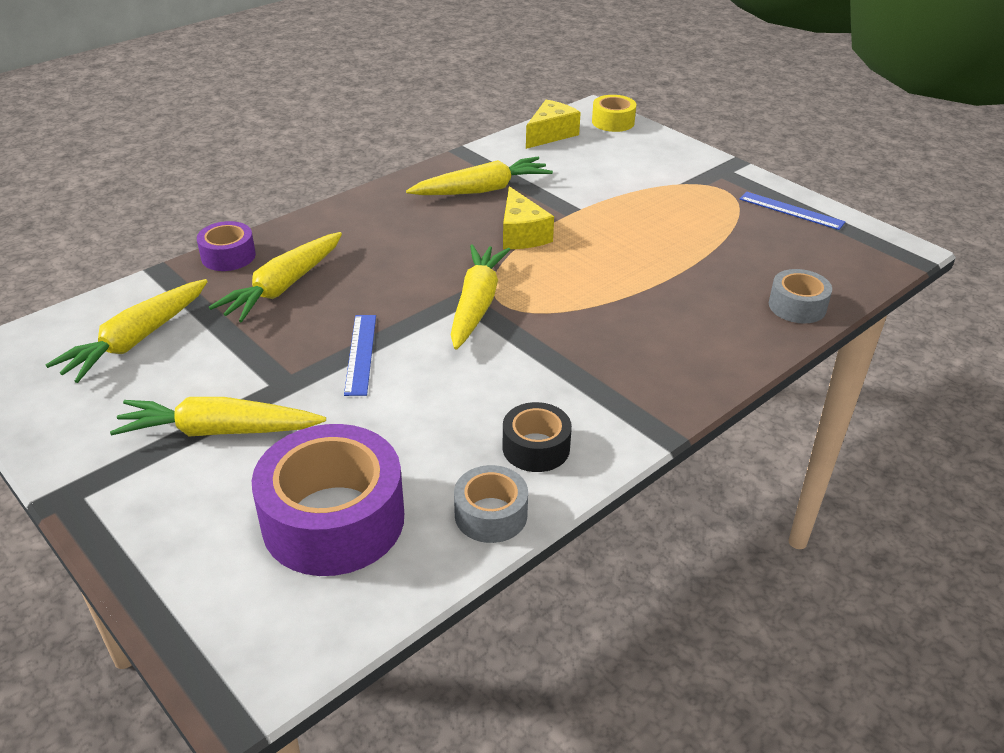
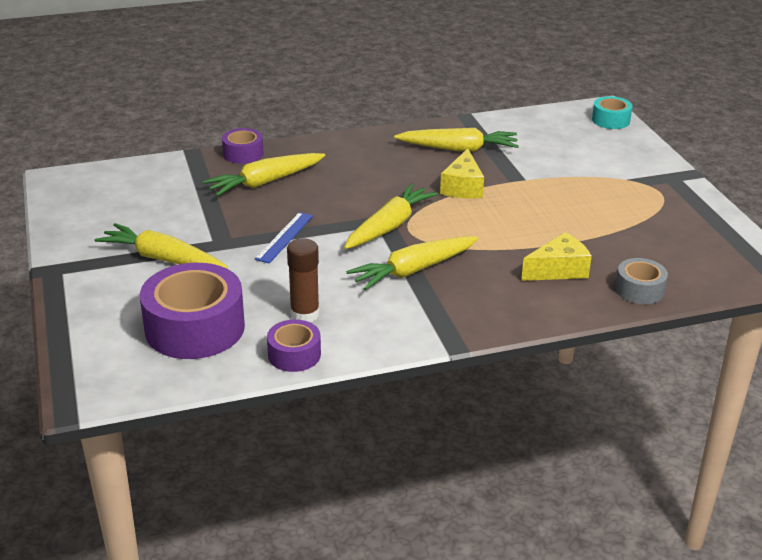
camera: 25 degrees right, 5 degrees down
(136, 340) = (149, 192): yellow carrot -> yellow carrot (413, 270)
(462, 452) = (305, 314): none -> brown glue stick
(491, 515) = (294, 354): grey tape -> purple tape
(536, 448) = (356, 325): black tape -> none
(550, 134) = (549, 119): yellow cheese -> yellow cheese (558, 270)
(613, 122) = (610, 120): yellow tape -> turquoise tape
(791, 210) = (704, 220): blue ruler -> none

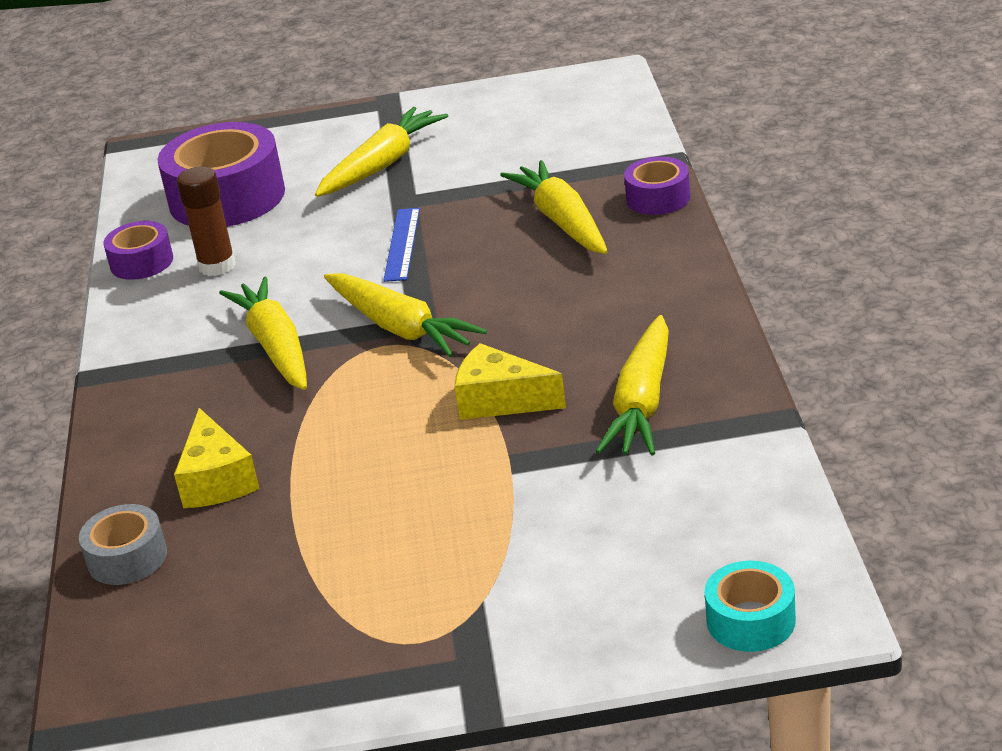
camera: 105 degrees right, 0 degrees up
(285, 237) = (402, 244): blue ruler -> blue ruler turned 60 degrees clockwise

